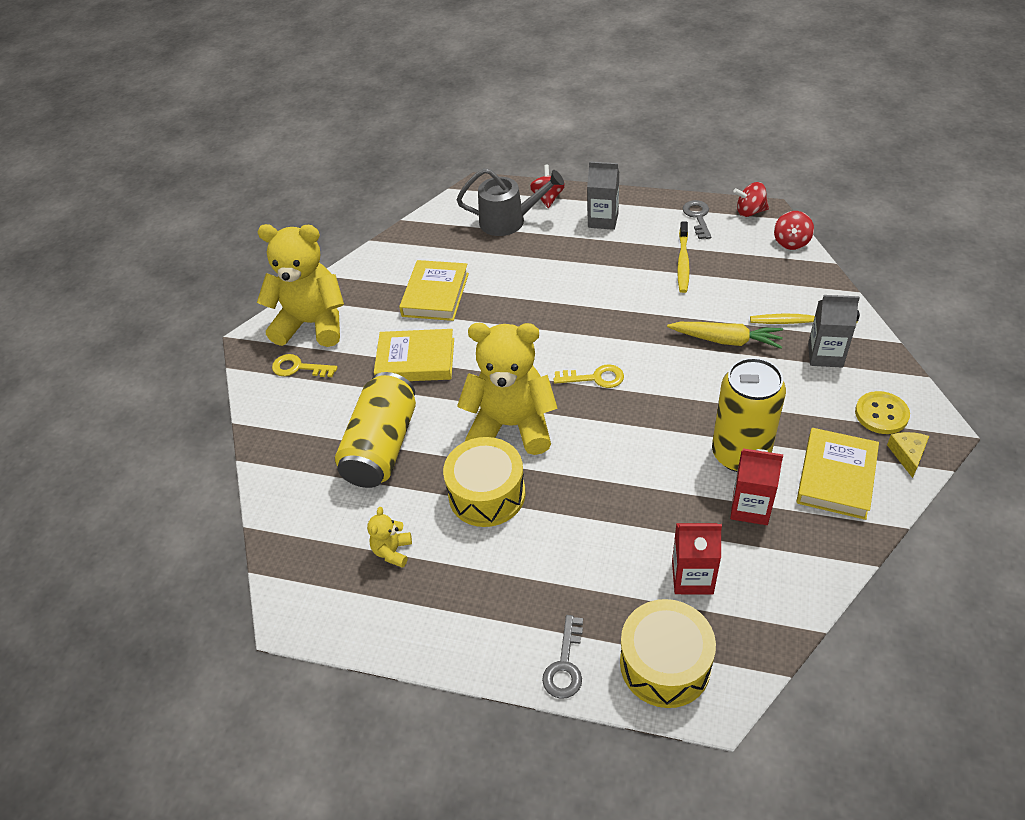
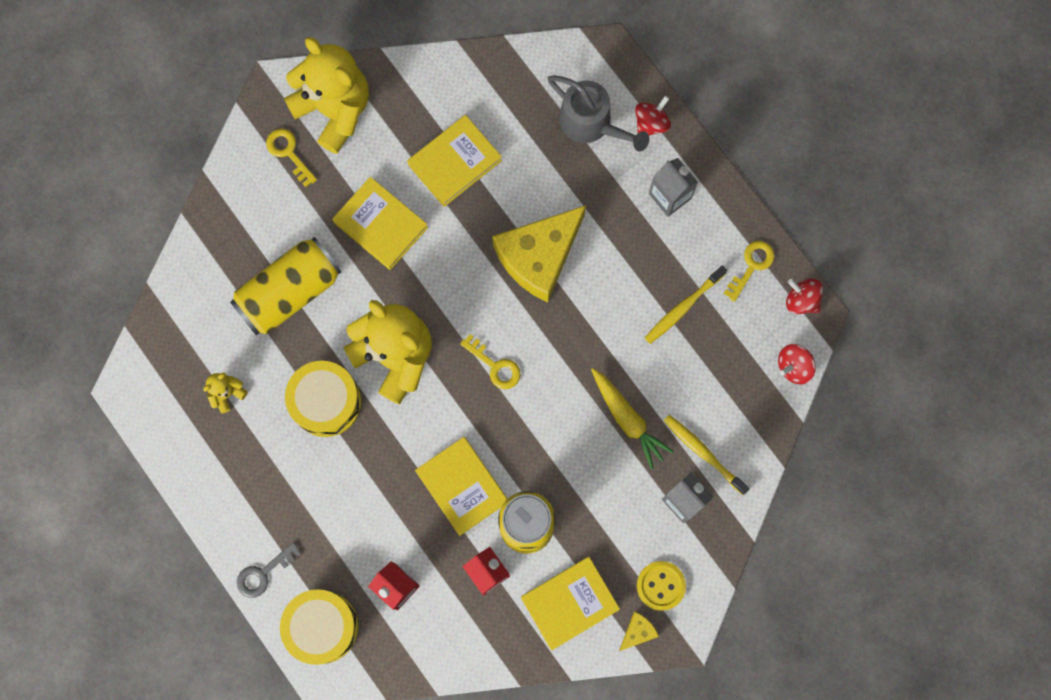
camera: 35 degrees right, 30 degrees up
(553, 301) = (539, 256): none -> yellow cheese
(660, 467) = (462, 486): none -> yellow book
(697, 217) = (751, 266): grey key -> yellow key

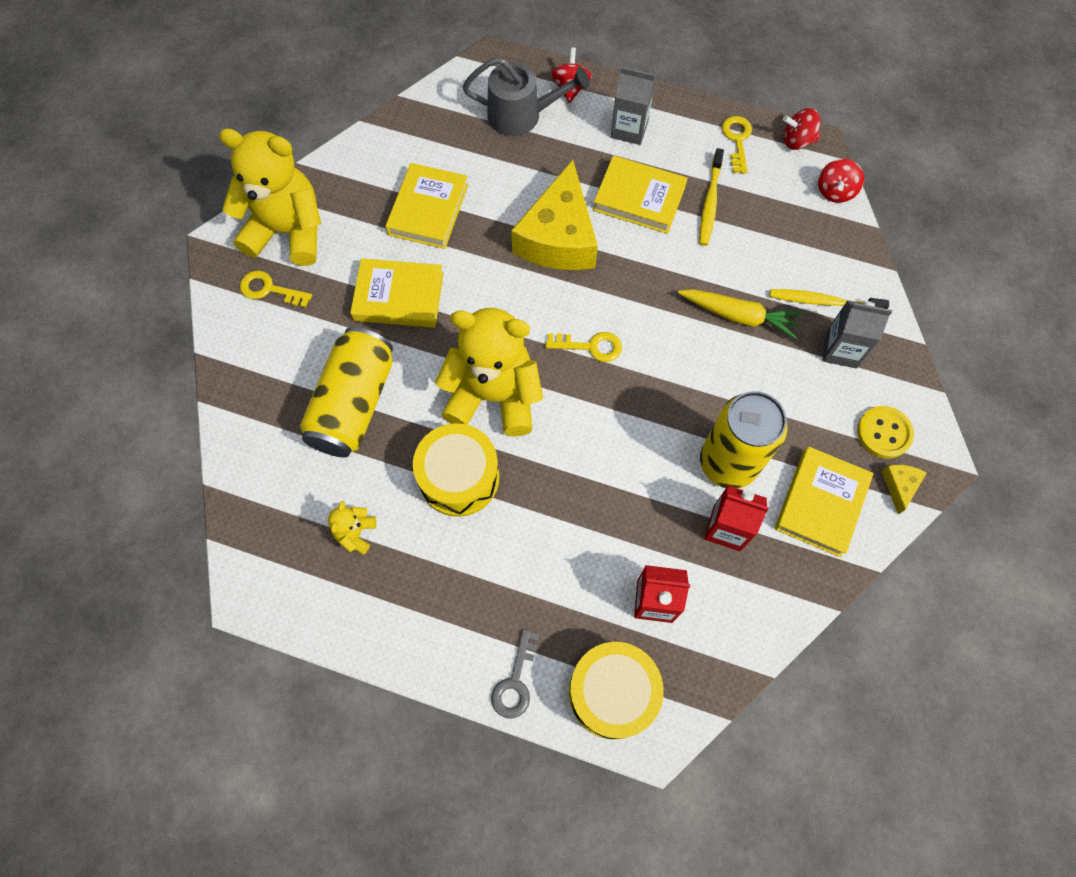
camera: 35 degrees left, 10 degrees down
(462, 486) = (643, 467): yellow book -> yellow book (639, 198)

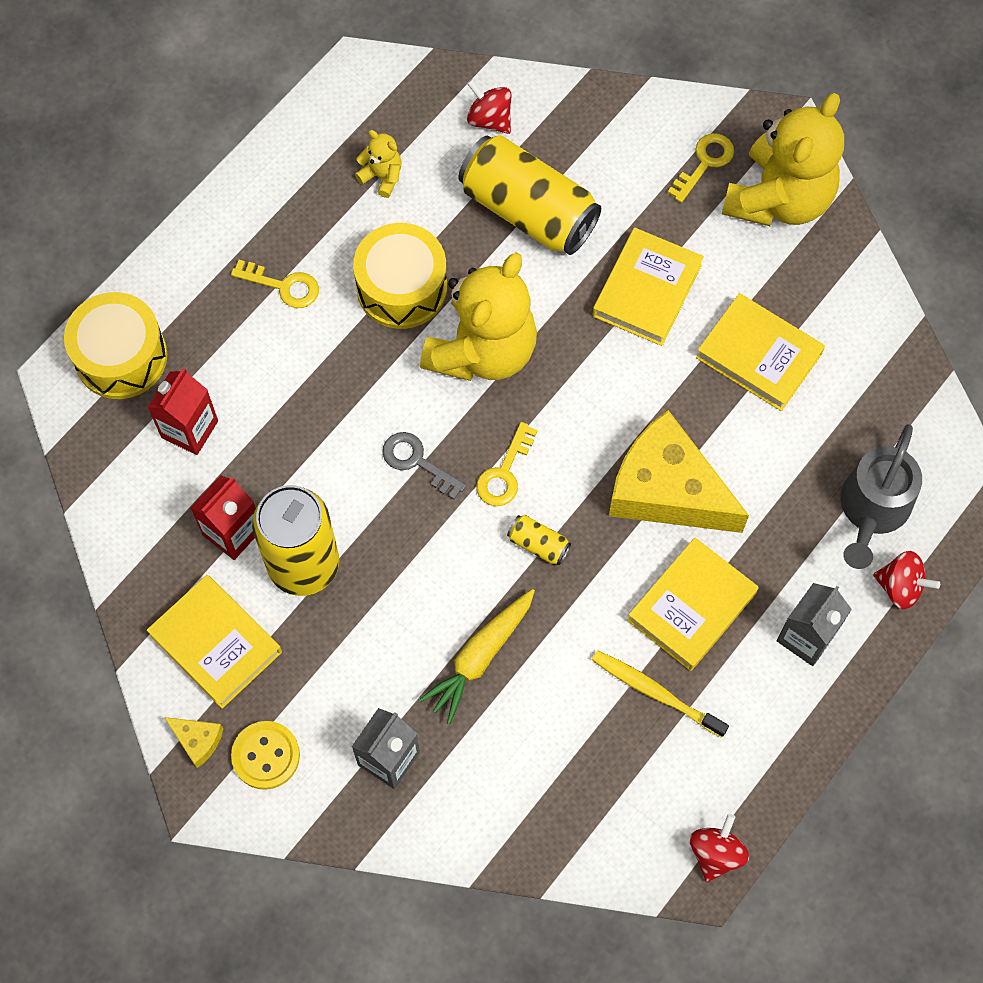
camera: 110 degrees right, 0 degrees up
(515, 682) = (171, 274): grey key -> grey key (416, 461)
(637, 306) = (538, 544): none -> yellow can
(737, 140) = (743, 771): yellow key -> yellow key (283, 286)
(823, 302) = (461, 768): yellow toothbrush -> none
(835, 191) = (617, 865): red spinning top -> red spinning top (489, 119)

